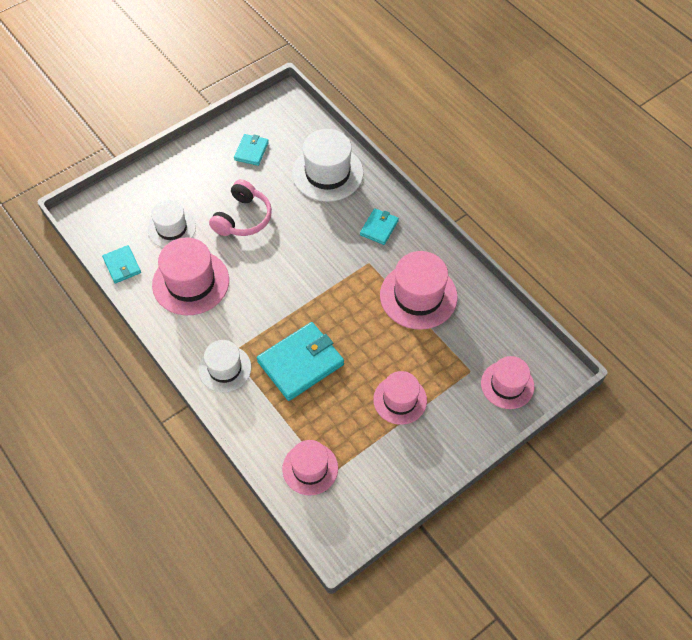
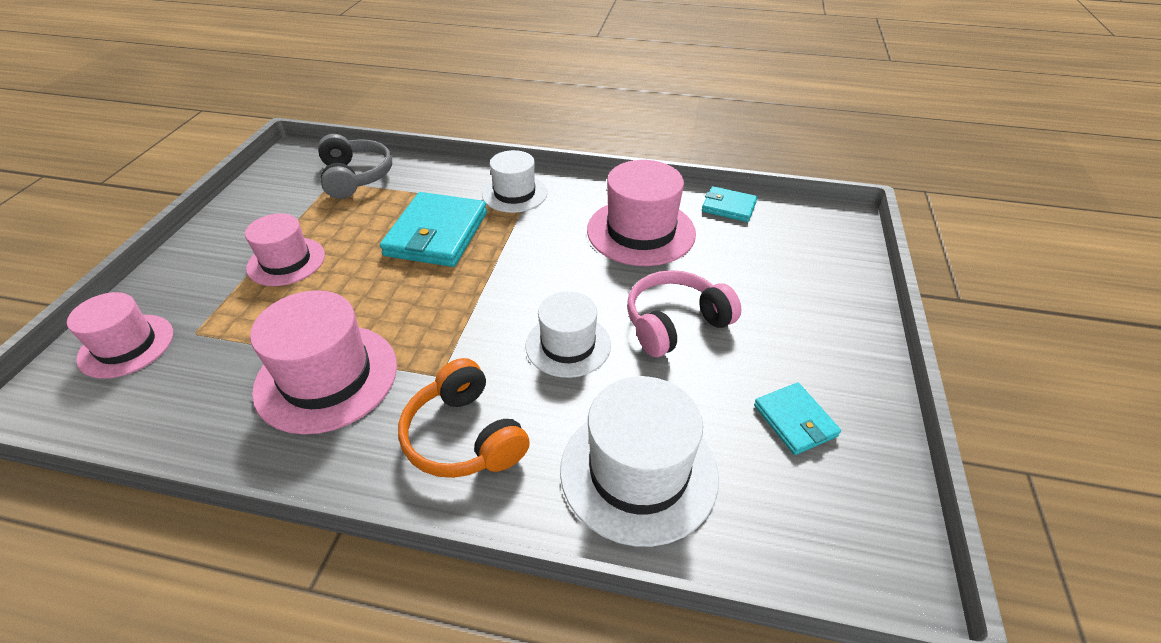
camera: 140 degrees right, 15 degrees down
(171, 228) = (736, 262): white hat -> white hat (568, 345)
(243, 218) = (675, 323): pink headphones -> pink headphones turned 75 degrees clockwise
(310, 468) = (355, 177): pink hat -> grey headphones
(379, 228) = (464, 436): turquoise wallet -> orange headphones

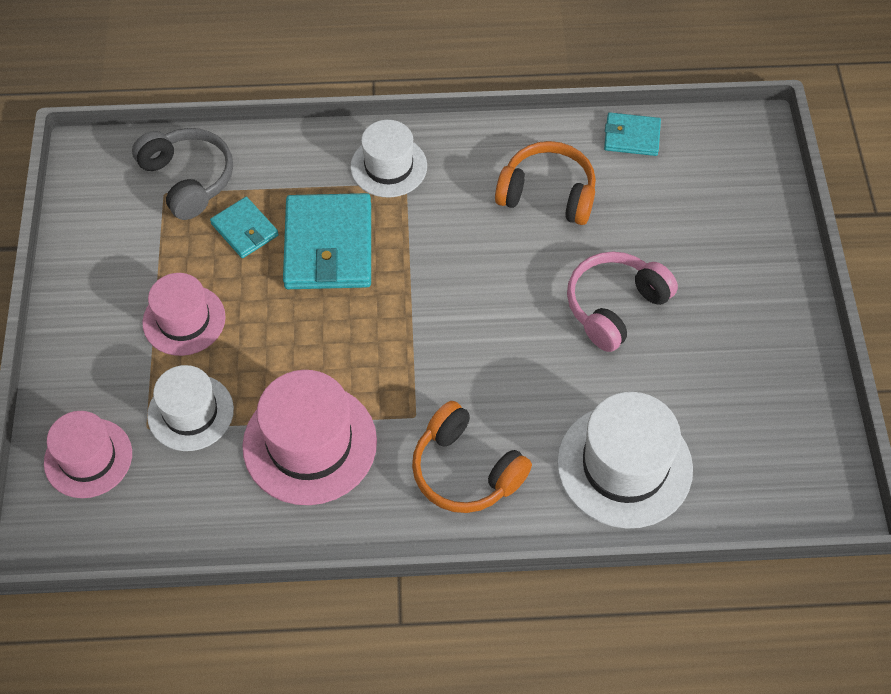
camera: 15 degrees left, 15 degrees up
(568, 345) = (521, 355): white hat -> white hat (190, 412)
(641, 231) = (547, 194): pink hat -> orange headphones
(795, 420) = (743, 386): turquoise wallet -> turquoise wallet (244, 230)

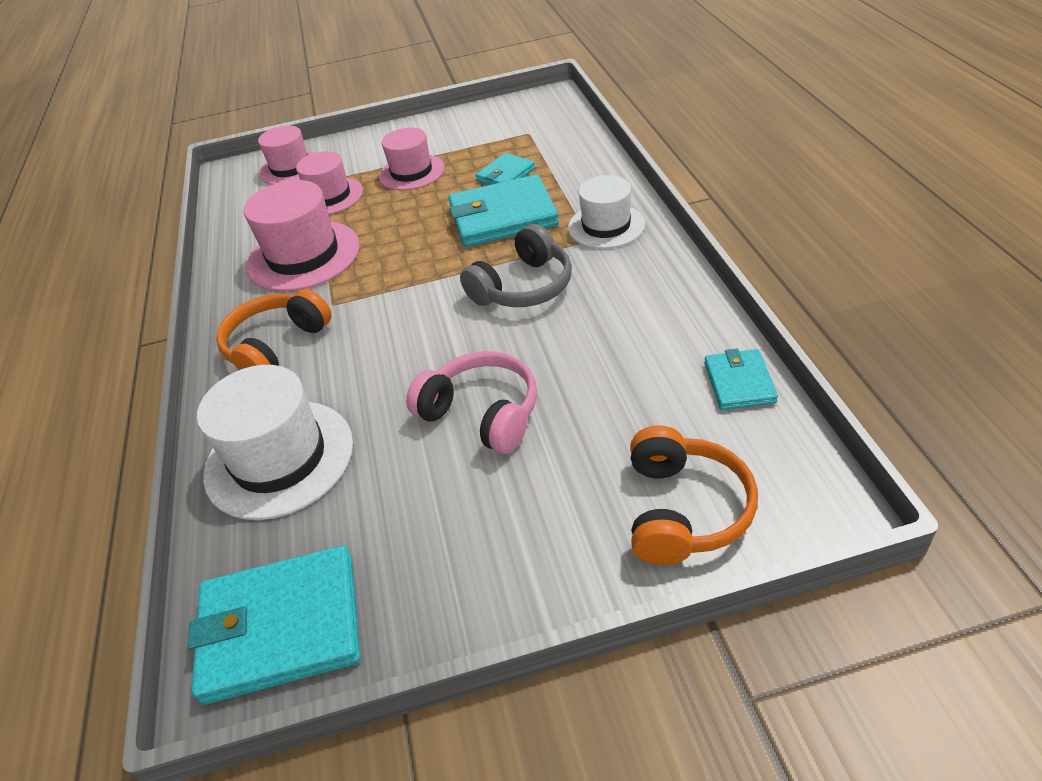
camera: 85 degrees right, 15 degrees down
(188, 179) = (546, 139): grey headphones -> grey headphones (523, 287)
(190, 412) = (329, 196): white hat -> pink hat
(547, 194) = (618, 332): orange headphones -> orange headphones (684, 510)
(795, 462) = (281, 627): none -> turquoise wallet

